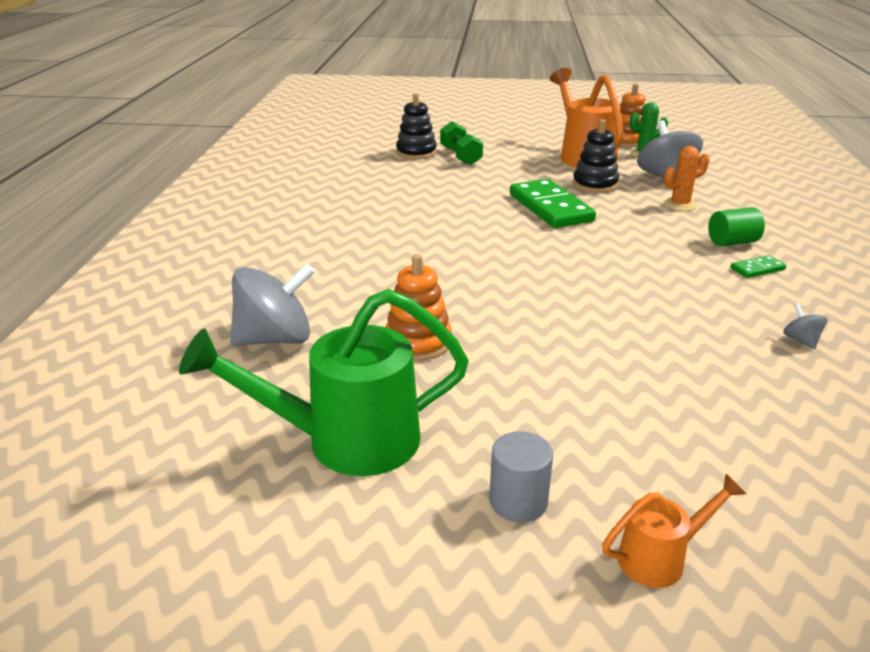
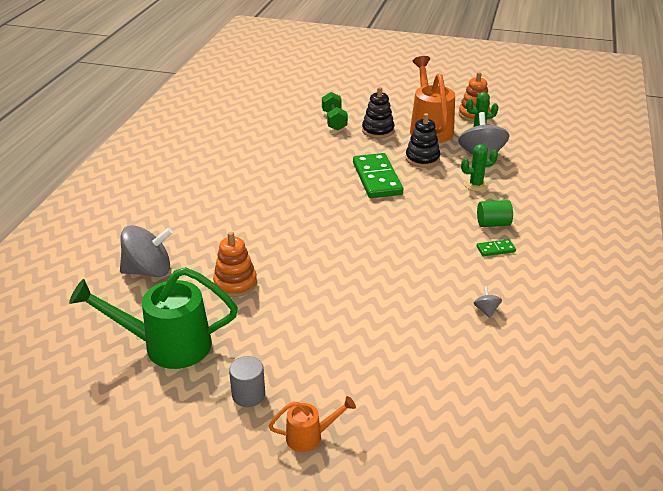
camera: 10 degrees right, 5 degrees up
(416, 153) = (302, 114): black stacking toy -> black stacking toy (378, 131)
(680, 205) = (476, 185): orange cactus -> green cactus

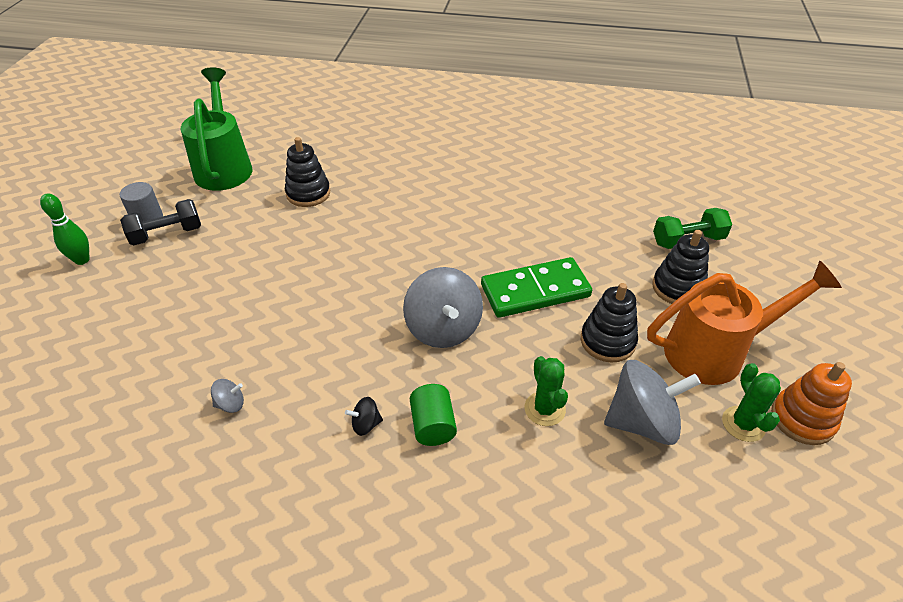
camera: 85 degrees right, 10 degrees up
(149, 271) = (332, 141): grey spinning top -> grey spinning top (443, 329)
(235, 283) = (308, 193): orange stacking toy -> black stacking toy
(278, 375) = (167, 234): none -> black dumbbell
(309, 436) = (82, 260): orange watering can -> green bowling pin
(495, 249) = (366, 424): green domino -> black spinning top

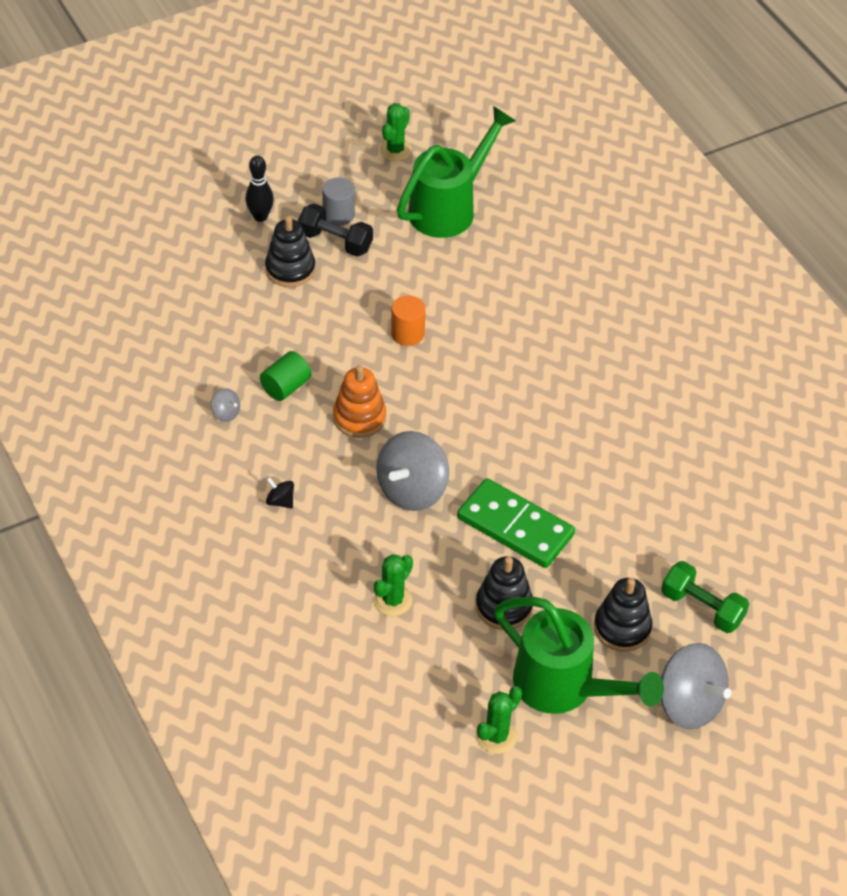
camera: 50 degrees right, 5 degrees up
(82, 260) = (260, 216): green bowling pin -> black bowling pin
(141, 162) = (395, 150): none -> green cactus
(298, 245) = (407, 333): none -> orange cylinder
(308, 193) = (476, 292): black stacking toy -> black stacking toy (290, 269)
(433, 425) = (315, 541): green cylinder -> green cylinder (286, 387)
(642, 422) = (437, 668): grey spinning top -> grey spinning top (689, 703)
(715, 351) = (564, 687): orange watering can -> green watering can
(802, 419) = (540, 775): orange stacking toy -> orange stacking toy (359, 417)

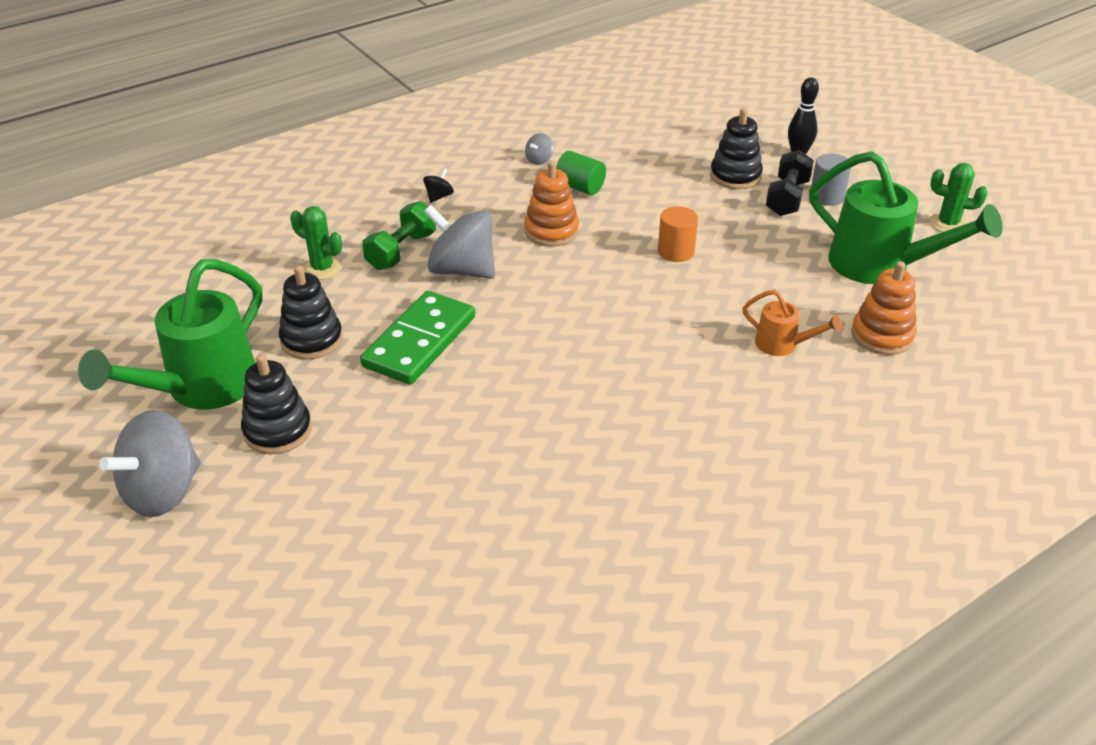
camera: 85 degrees right, 10 degrees down
(497, 736) = (149, 344): green cactus -> none
(539, 231) = (882, 335): none -> orange stacking toy
(545, 291) = (782, 345): none -> orange watering can
(702, 607) = (303, 500): green dumbbell -> green dumbbell (401, 251)

